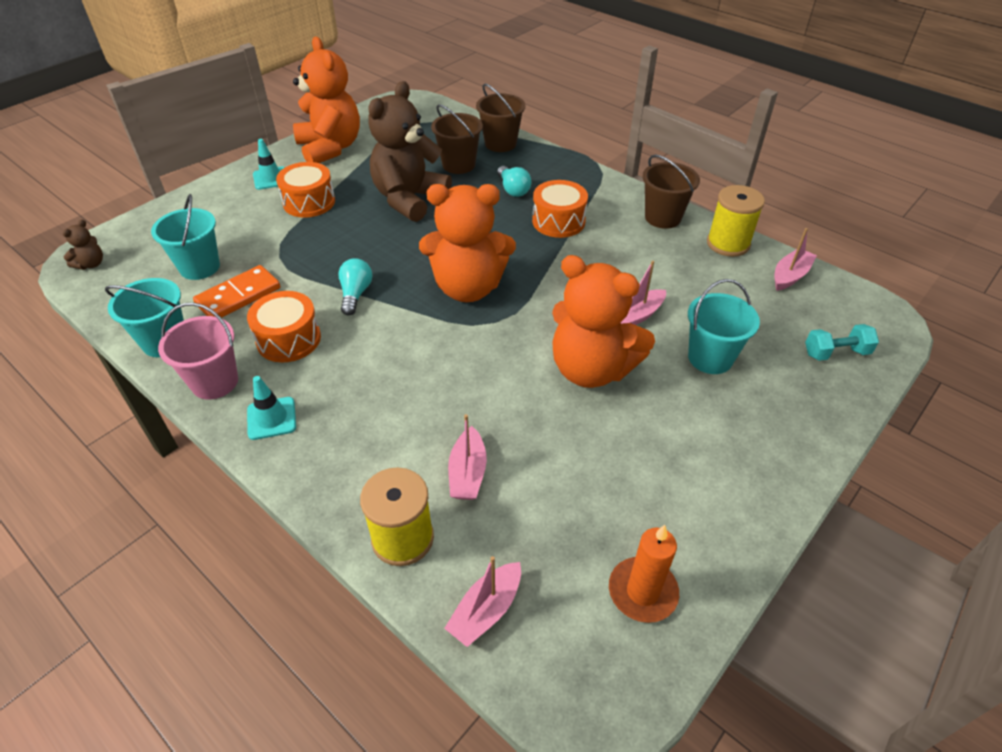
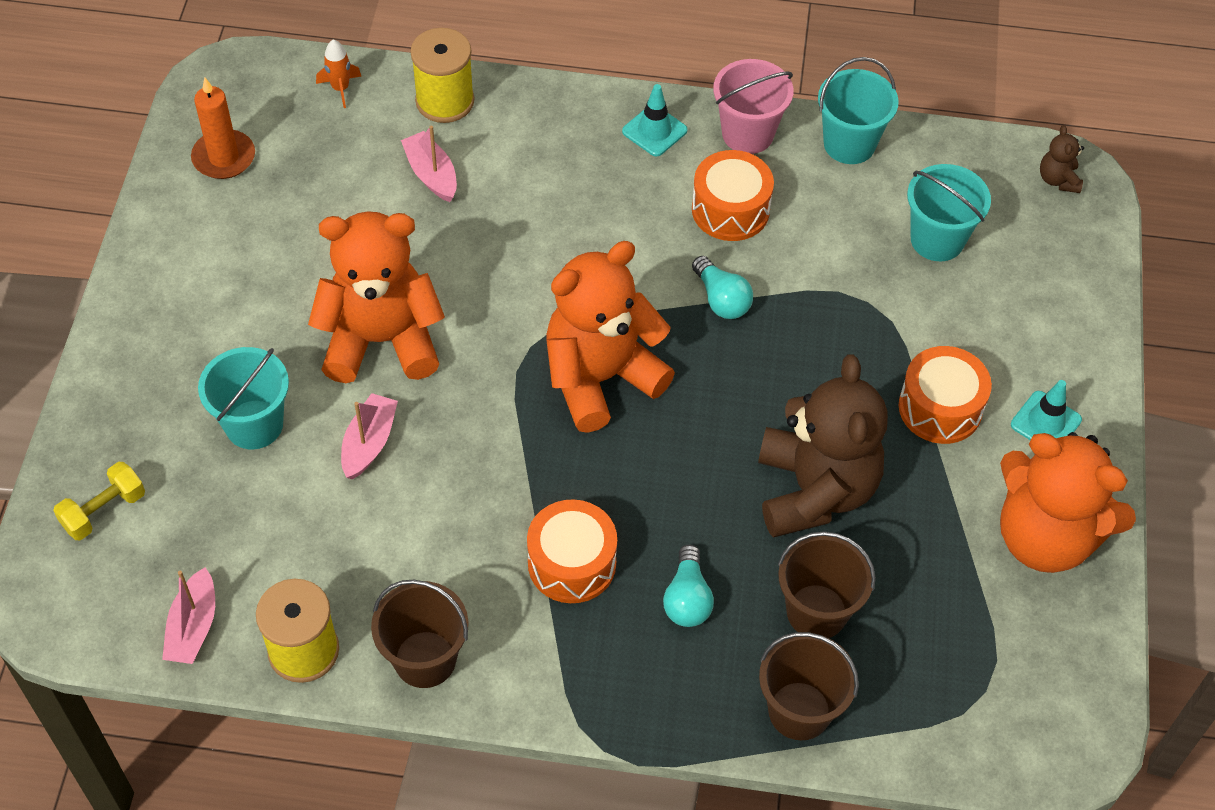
camera: 145 degrees right, 10 degrees up
(238, 296) = (846, 229): orange domino -> none
(486, 610) = (340, 88): pink boat -> orange rocket
(513, 189) = (687, 598): turquoise light bulb -> turquoise light bulb turned 120 degrees counterclockwise
(836, 353) = (104, 511): turquoise dumbbell -> yellow dumbbell

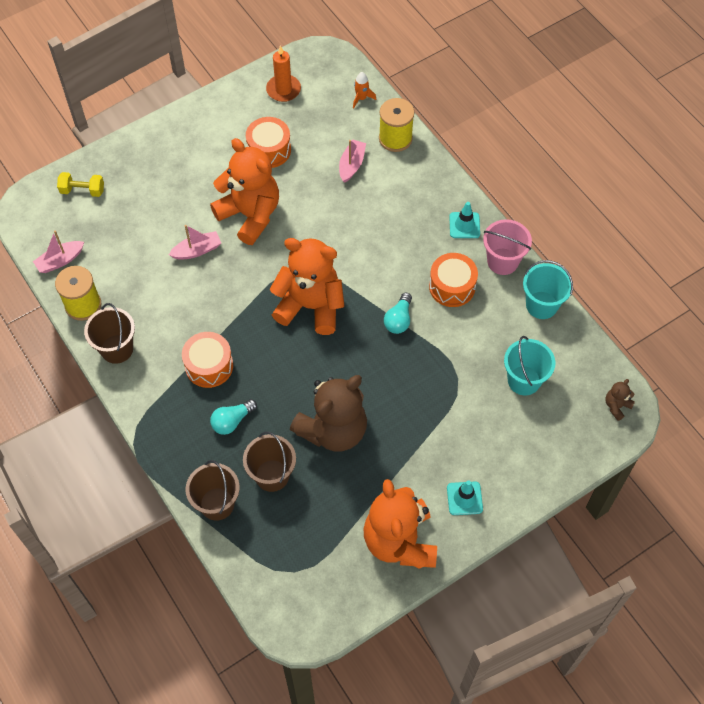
camera: 50 degrees right, 5 degrees up
(254, 424) = (167, 205): turquoise bucket -> none
(940, 408) = (428, 448): orange drum -> orange drum (269, 150)

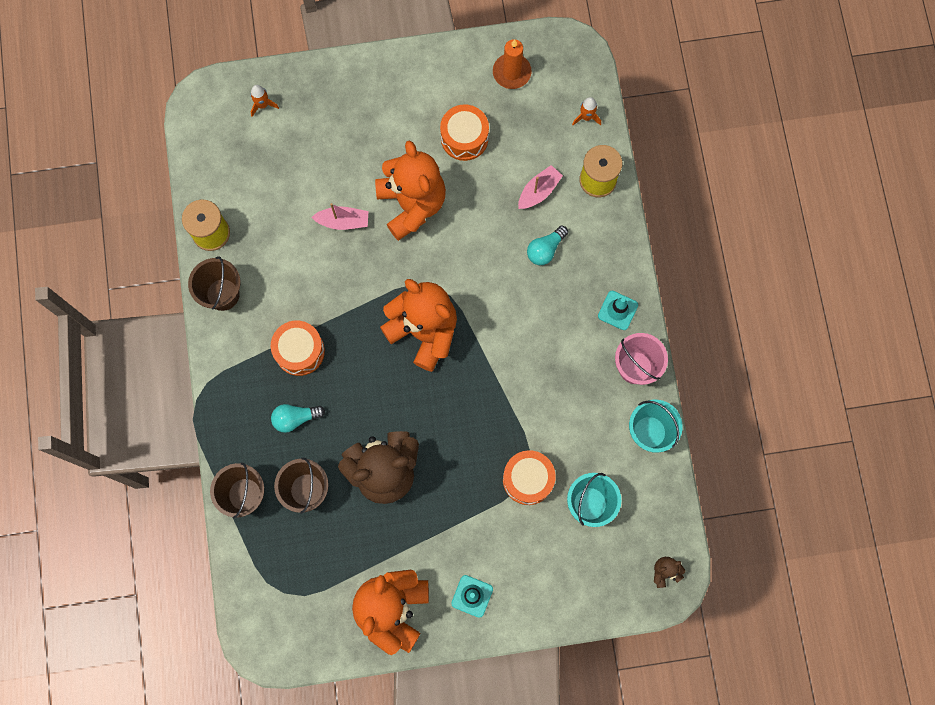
camera: 25 degrees right, 15 degrees up
(60, 261) = (209, 175): pink boat -> none
(82, 190) = (263, 105): yellow dumbbell -> orange rocket
(399, 320) = (501, 384): turquoise light bulb -> turquoise light bulb (545, 249)
(452, 287) = (571, 372): orange drum -> orange drum (528, 479)

